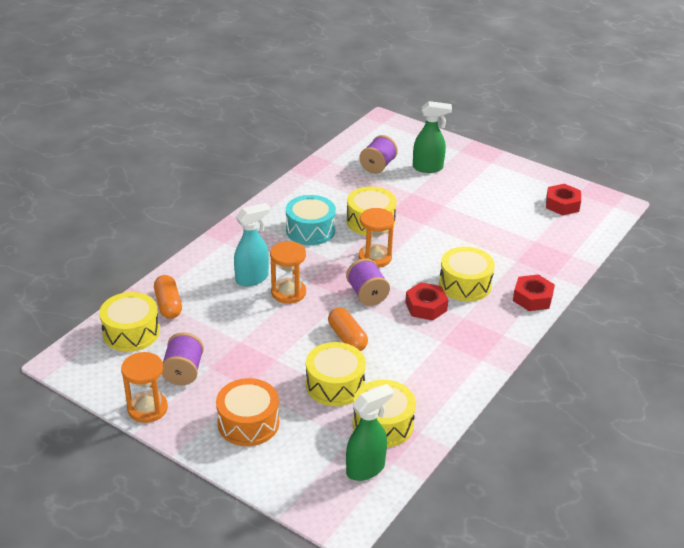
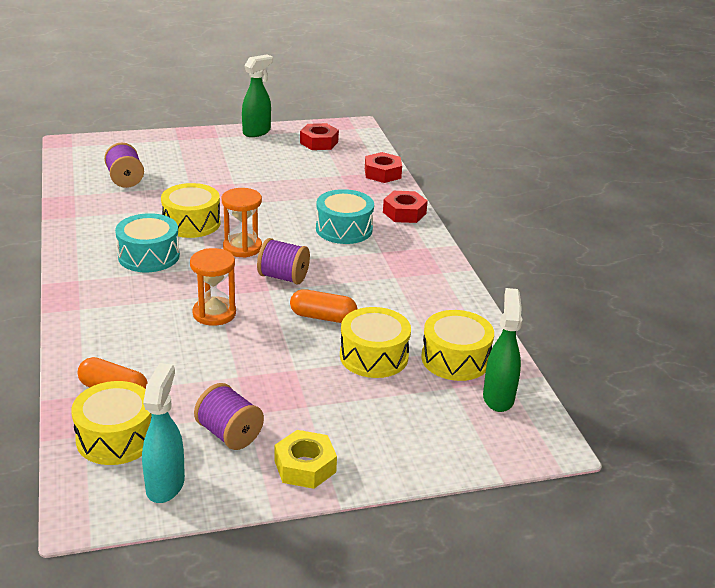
camera: 50 degrees left, 5 degrees down
(147, 408) = (249, 487): orange hourglass -> none
(190, 420) = (305, 466): none -> yellow nut
(248, 423) = (357, 432): orange drum -> none
(252, 278) = (161, 321): turquoise spray bottle -> turquoise spray bottle (165, 484)
(426, 306) = (343, 260): red nut -> red nut (382, 173)
(428, 168) = (172, 162): green spray bottle -> green spray bottle (257, 132)
(465, 284) = (344, 229): yellow drum -> turquoise drum

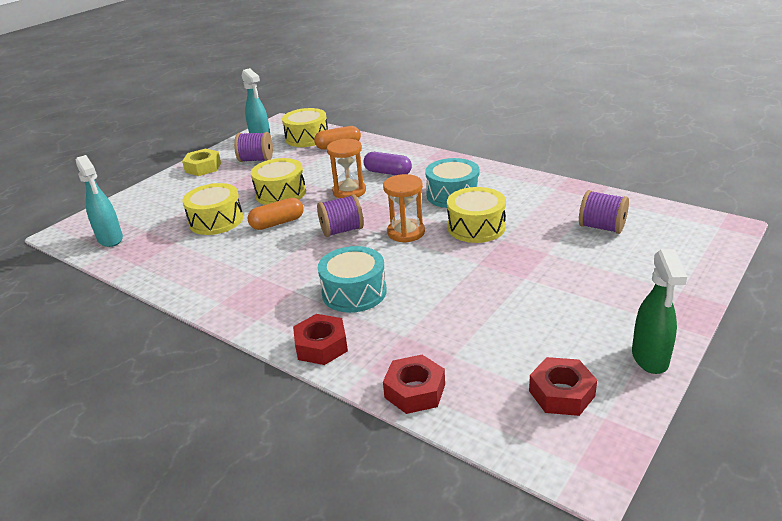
camera: 145 degrees right, 0 degrees up
(145, 313) = (388, 172): none -> purple capsule
(455, 359) = (156, 245): yellow drum -> yellow drum (280, 193)
(498, 397) = (110, 239): green spray bottle -> turquoise spray bottle

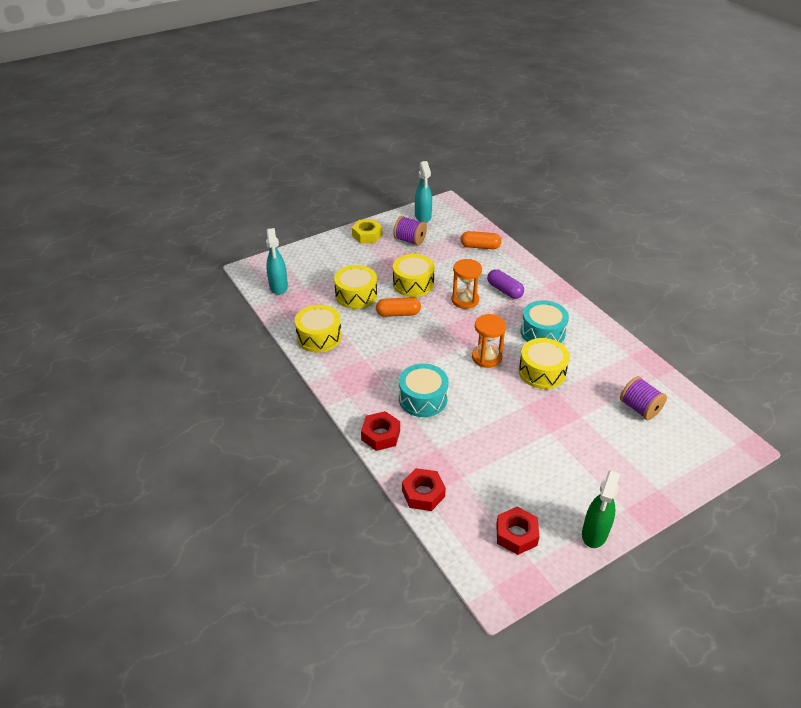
camera: 20 degrees right, 10 degrees up
(307, 138) = (459, 228): yellow drum -> yellow drum (319, 337)
(342, 230) = (441, 338): purple spool -> none

